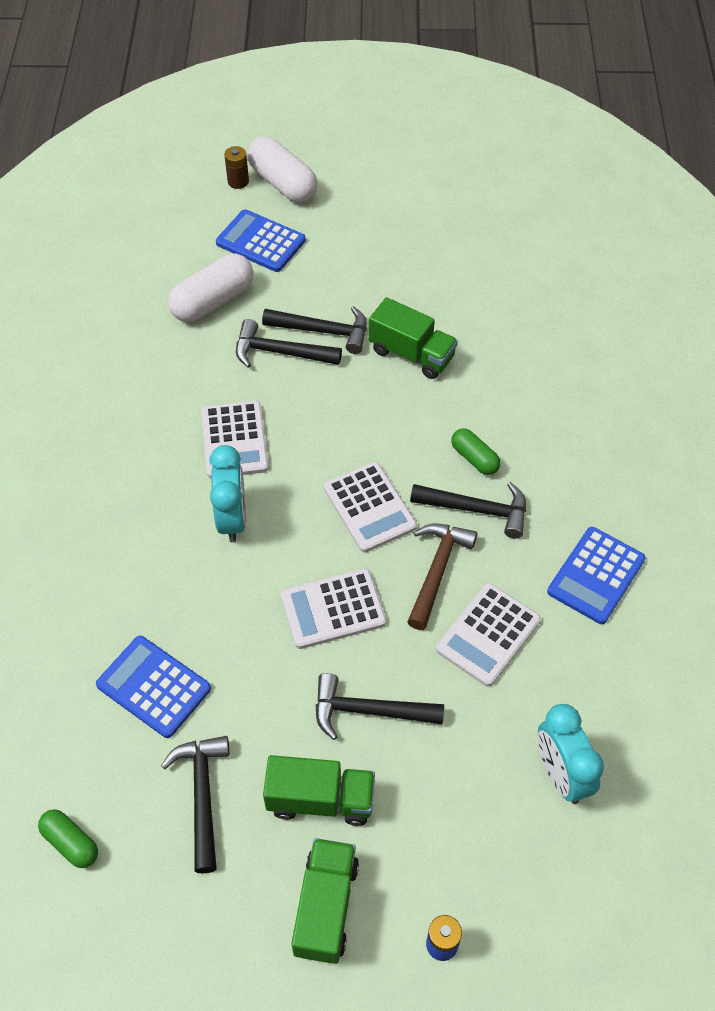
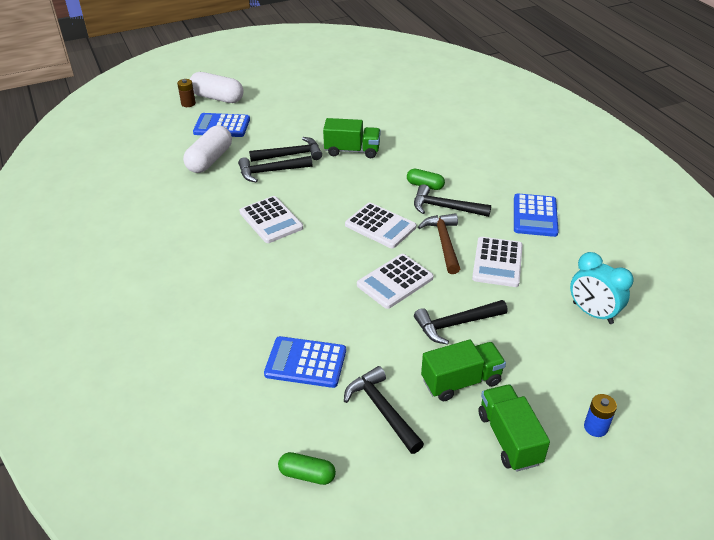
camera: 25 degrees left, 15 degrees down
(232, 519) = (297, 258): turquoise clock -> none
(477, 510) = (445, 207): black hammer -> black hammer turned 150 degrees counterclockwise

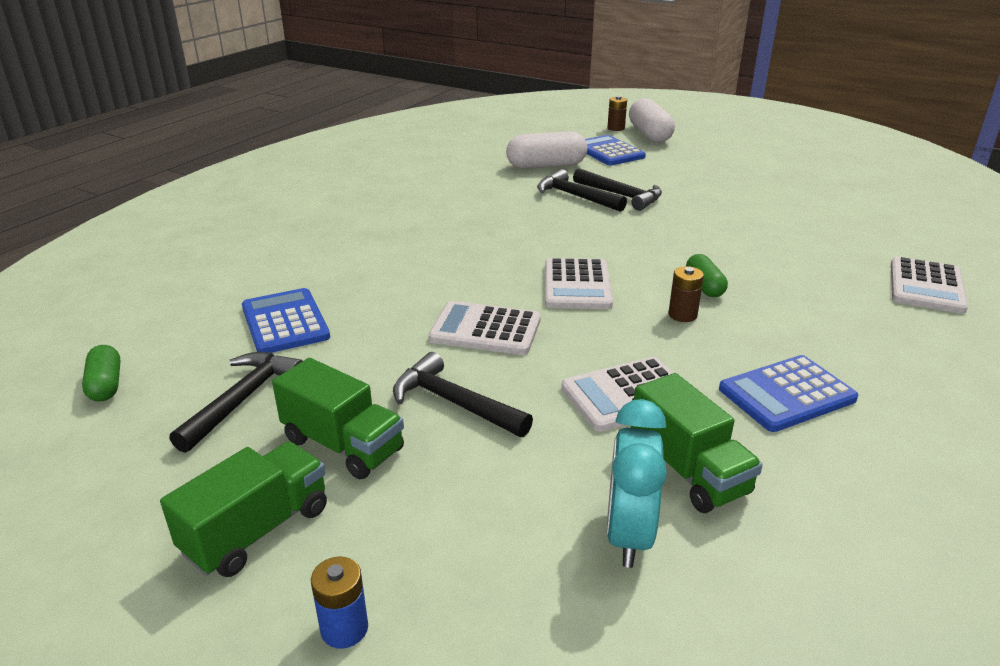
camera: 55 degrees right, 10 degrees down
(271, 220) = (496, 224): white calculator -> white calculator (926, 286)
(352, 151) = (689, 222): green truck -> green truck (688, 470)
(443, 242) = (609, 338): brown hammer -> none
(445, 207) = (682, 315): black hammer -> brown battery

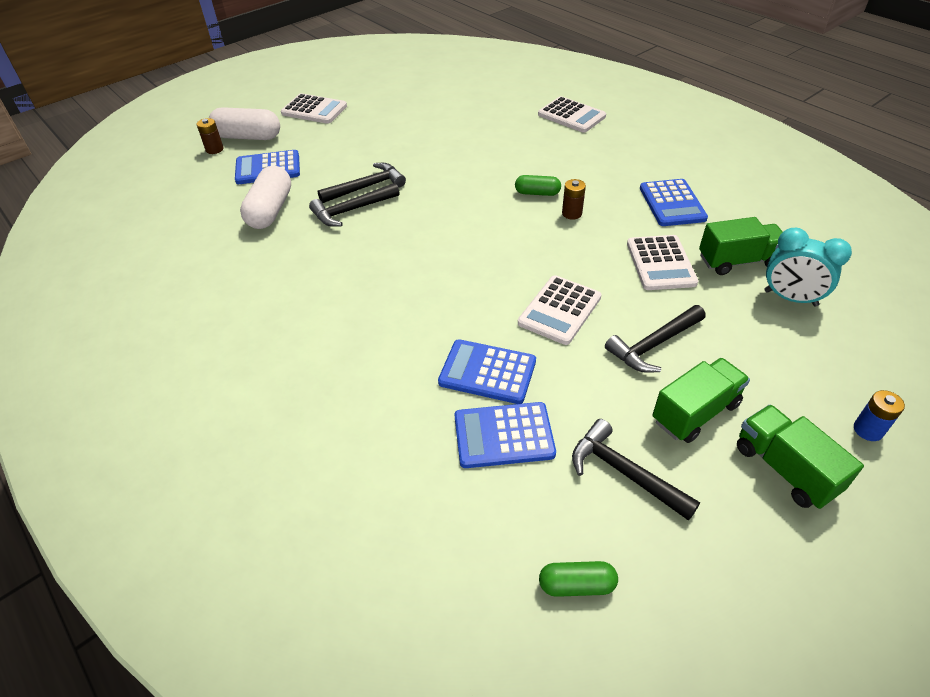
camera: 70 degrees left, 15 degrees up
(369, 301) = (487, 372): none -> blue calculator
(577, 285) = (510, 249): white calculator -> white calculator (314, 110)

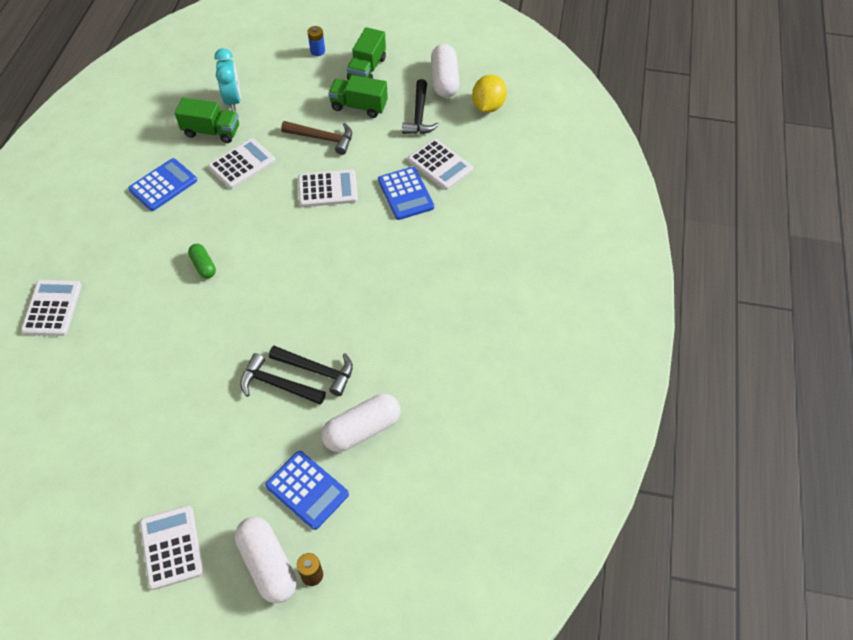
camera: 130 degrees left, 10 degrees up
(503, 435) = (440, 165): blue calculator -> white calculator
(572, 213) = (217, 232): brown battery -> none
(576, 585) = (488, 106): green capsule -> yellow lemon
(653, 345) = (323, 138): black hammer -> brown hammer
(689, 562) = (444, 80): none -> white capsule
(738, 261) = (211, 131): green truck -> green truck turned 150 degrees clockwise

